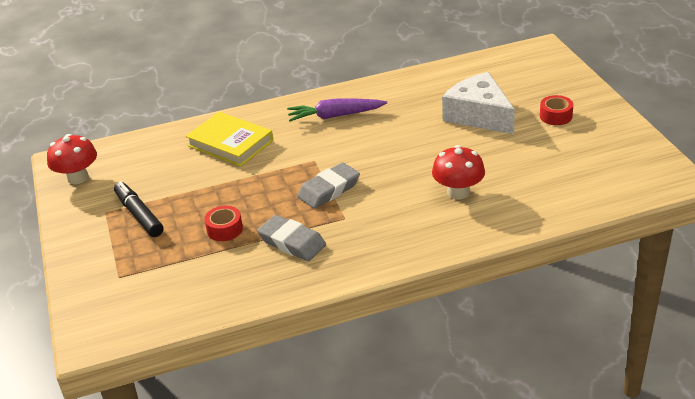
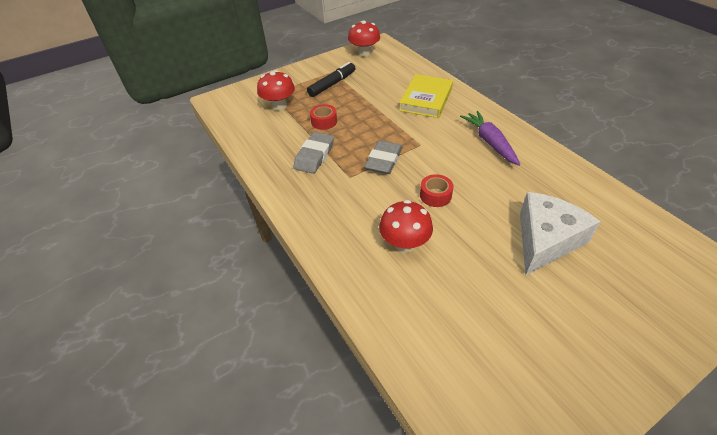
camera: 75 degrees right, 10 degrees up
(158, 269) = (279, 106): none -> red mushroom
(329, 190) = (384, 161): grey eraser -> grey eraser turned 75 degrees clockwise
(555, 116) = (585, 313): red tape -> red tape (435, 195)

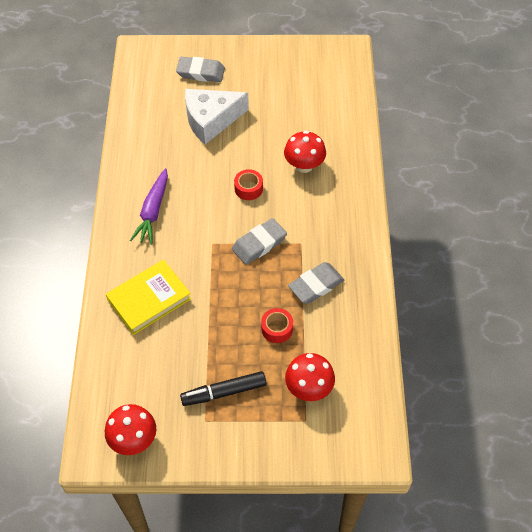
camera: 150 degrees left, 10 degrees up
(633, 292) = (200, 72): none -> grey eraser

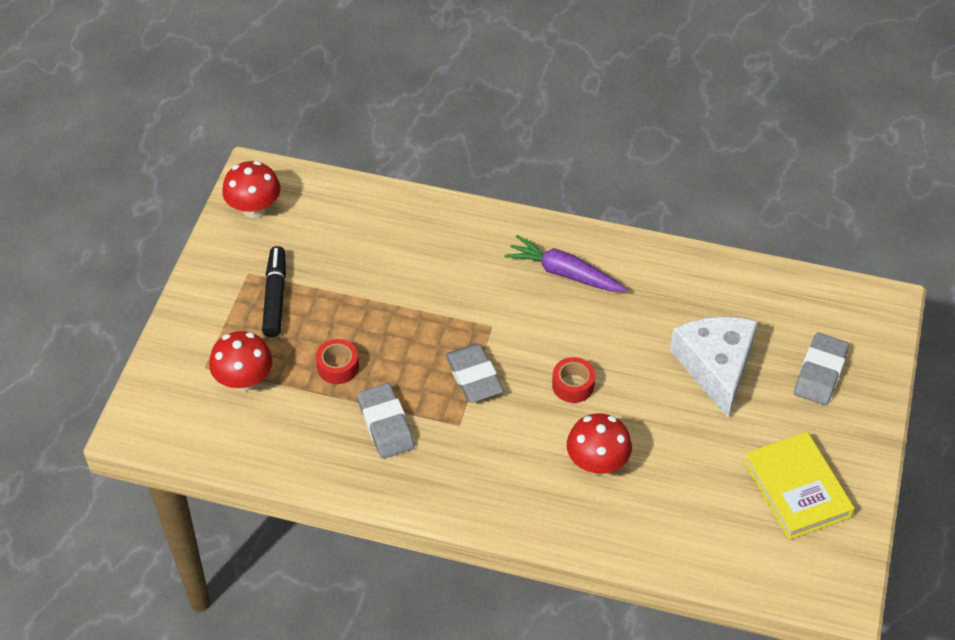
camera: 105 degrees right, 5 degrees down
(149, 299) = (429, 248): yellow book -> yellow book (797, 489)

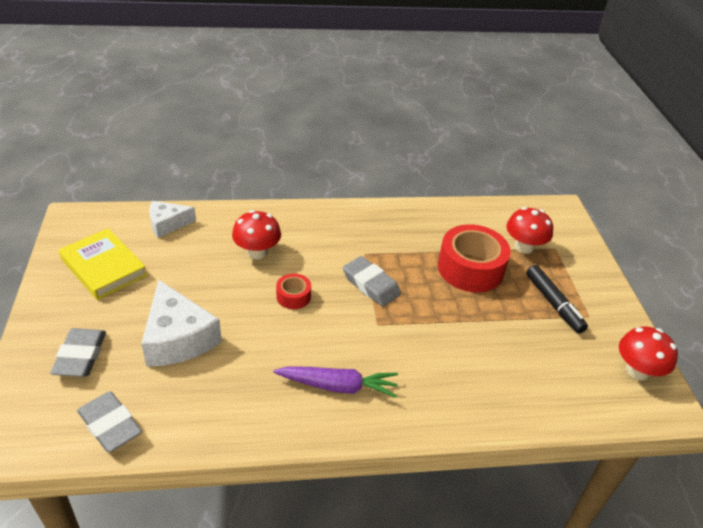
camera: 155 degrees right, 10 degrees down
(338, 367) = (470, 268): red tape -> red tape, size x2.06
(385, 424) = (413, 243): grey eraser -> grey eraser (110, 425)
(708, 546) = (167, 224): none -> white cheese

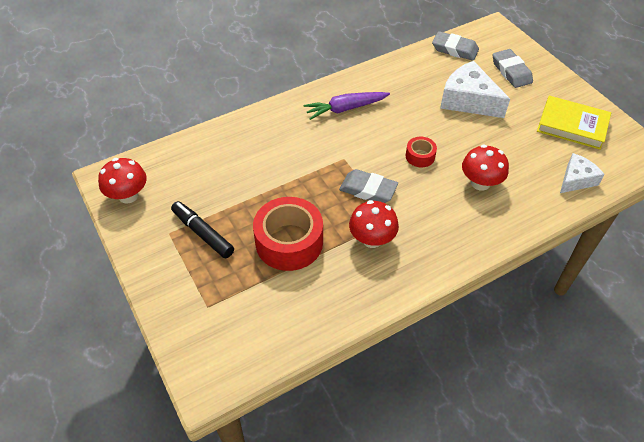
camera: 160 degrees right, 10 degrees up
(524, 247) = (242, 294): red mushroom -> red mushroom (372, 239)

